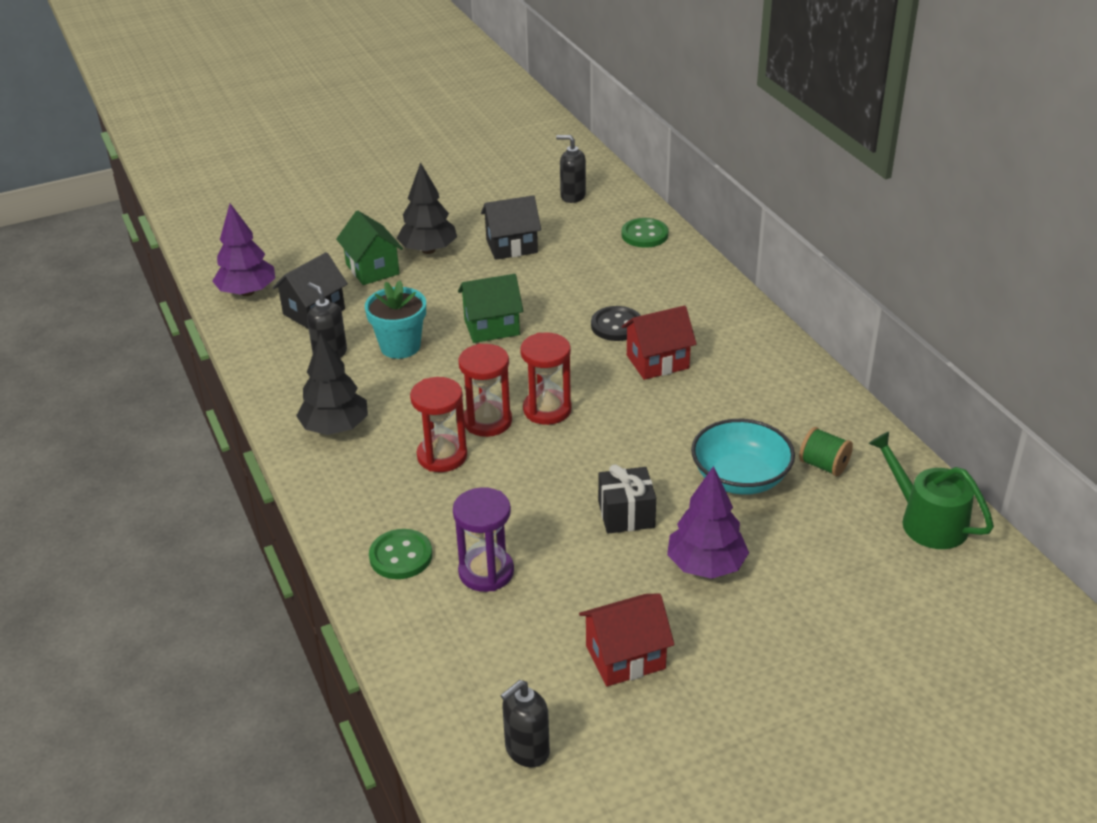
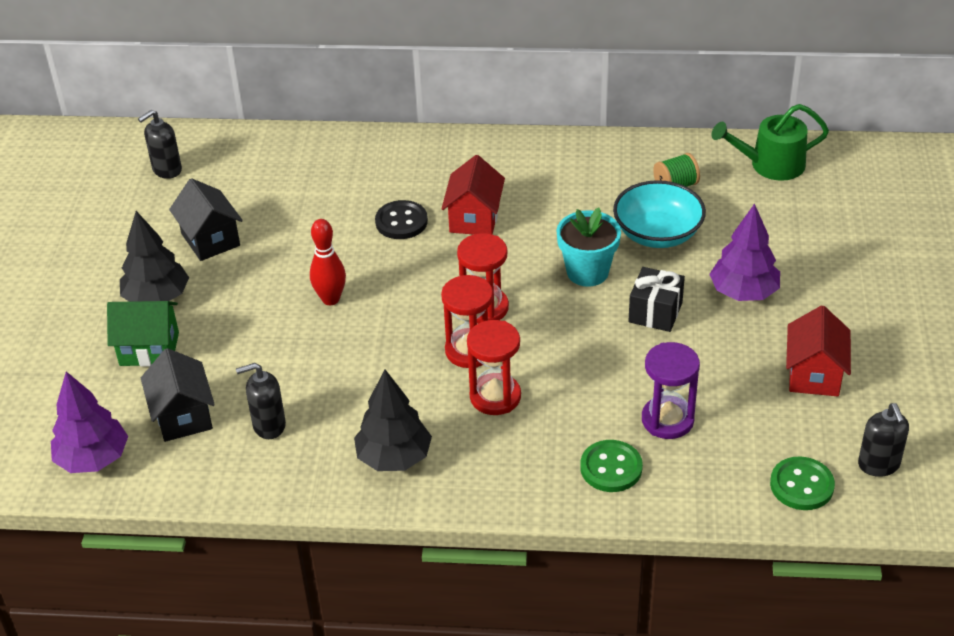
camera: 60 degrees left, 5 degrees up
(400, 346) = (304, 371): turquoise flower pot -> turquoise flower pot (587, 272)
(491, 327) = (330, 299): green house -> red bowling pin
(511, 246) = (210, 240): black house -> black house turned 45 degrees counterclockwise
(644, 235) = (280, 152): green button -> green button (801, 485)

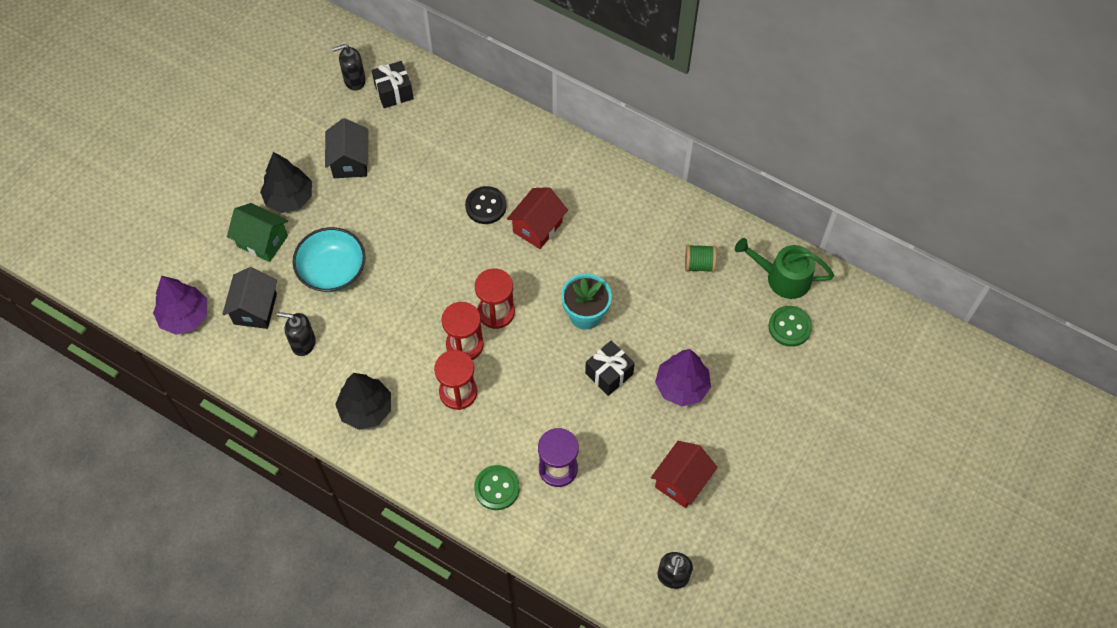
camera: 25 degrees right, 20 degrees up
(221, 164) = (394, 92): none -> black gift
(330, 299) = (399, 254): red bowling pin -> none
(657, 234) = (656, 303): turquoise bowl -> turquoise bowl (332, 270)
(801, 485) = (610, 566): green button -> green button (789, 327)

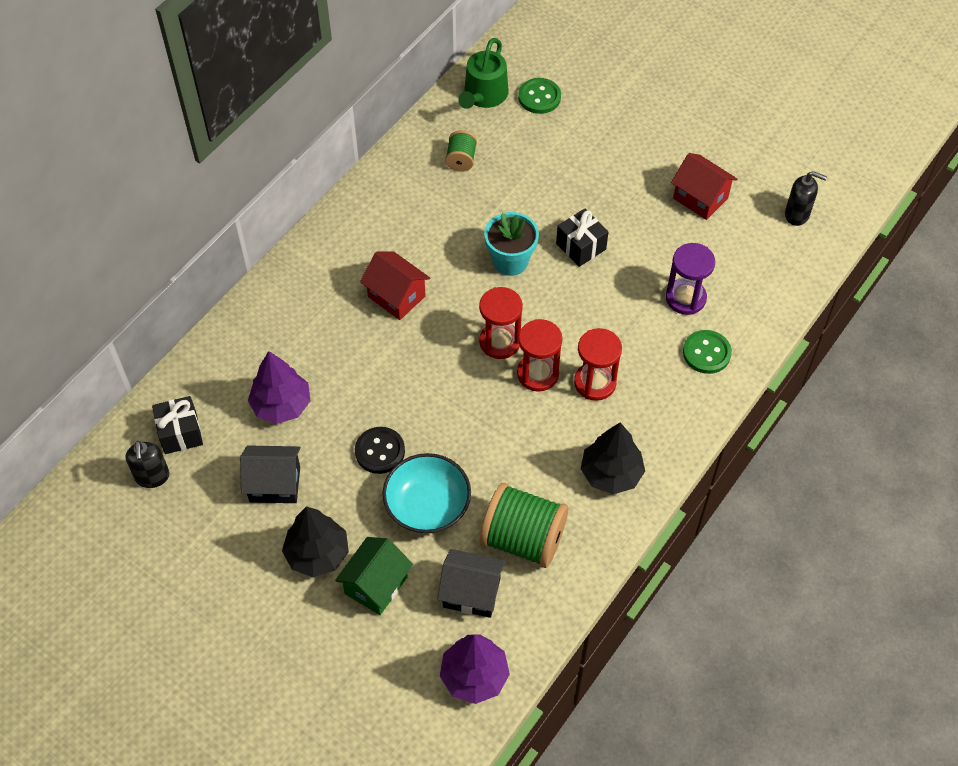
camera: 85 degrees left, 5 degrees down
(303, 343) = (523, 539): black soap dispenser -> green spool
(486, 206) = (361, 344): black button -> black button (380, 451)
(681, 386) = (599, 188): purple tree -> purple tree (281, 405)

